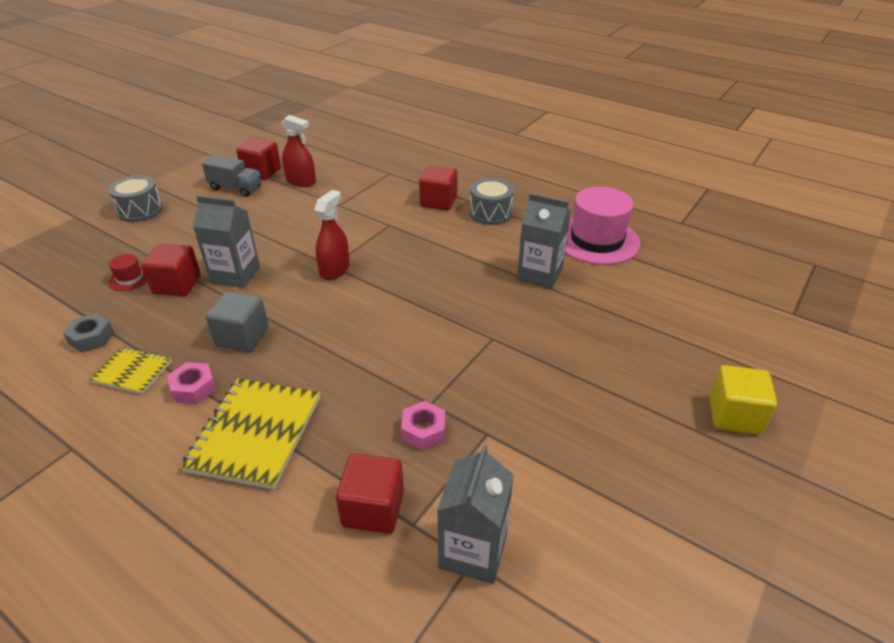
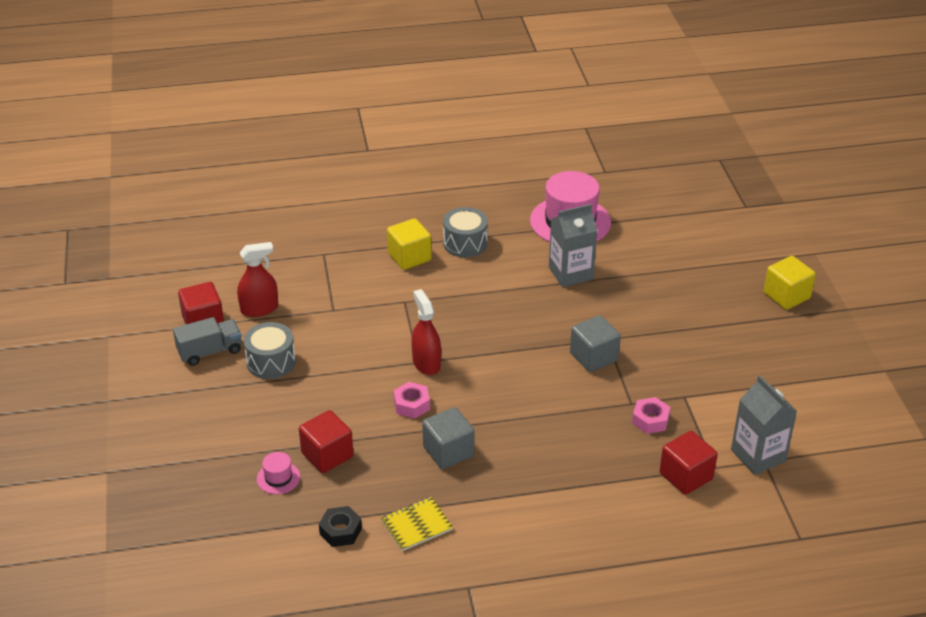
camera: 45 degrees left, 0 degrees up
(91, 338) = (340, 531): grey nut -> black nut
(130, 278) = (278, 478): red hat -> pink hat
(140, 210) = (161, 426): grey drum -> grey drum (271, 362)
(194, 388) = (477, 502): pink nut -> pink nut (411, 405)
(235, 275) = (358, 417): grey carton -> none
(255, 433) = (562, 493): yellow notebook -> none
(438, 201) = (409, 257): red cube -> yellow cube
(459, 345) = (593, 357): none -> grey cube

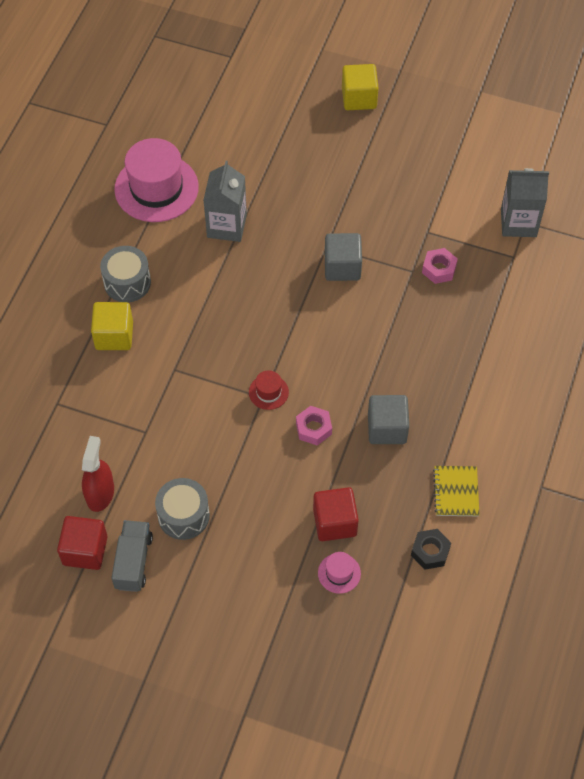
camera: 60 degrees left, 20 degrees up
(426, 363) = (268, 392): red spray bottle -> red hat
(686, 476) = (511, 280): red cube -> none

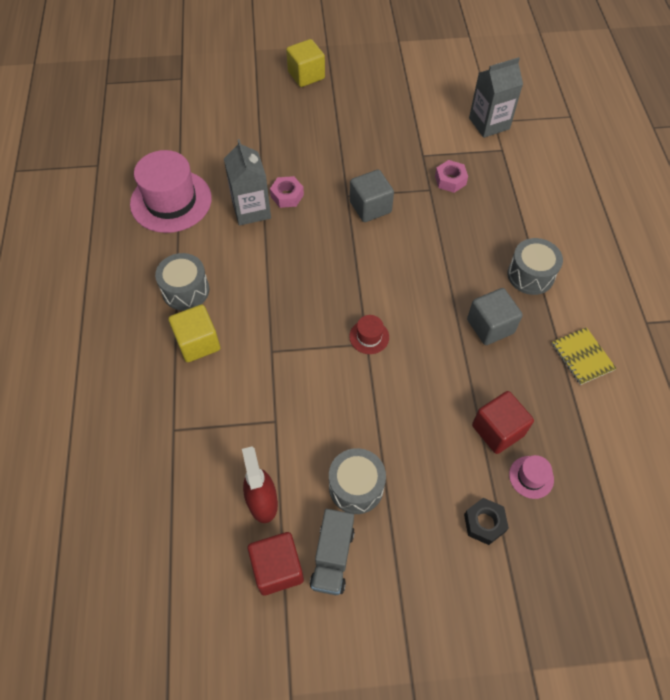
camera: 25 degrees left, 0 degrees up
(133, 562) = (332, 557): grey truck -> grey truck turned 150 degrees counterclockwise
(313, 428) = (428, 352): pink nut -> pink nut (287, 196)
(430, 552) = (596, 420): black nut -> black nut (484, 523)
(457, 396) = (530, 275): none -> grey drum

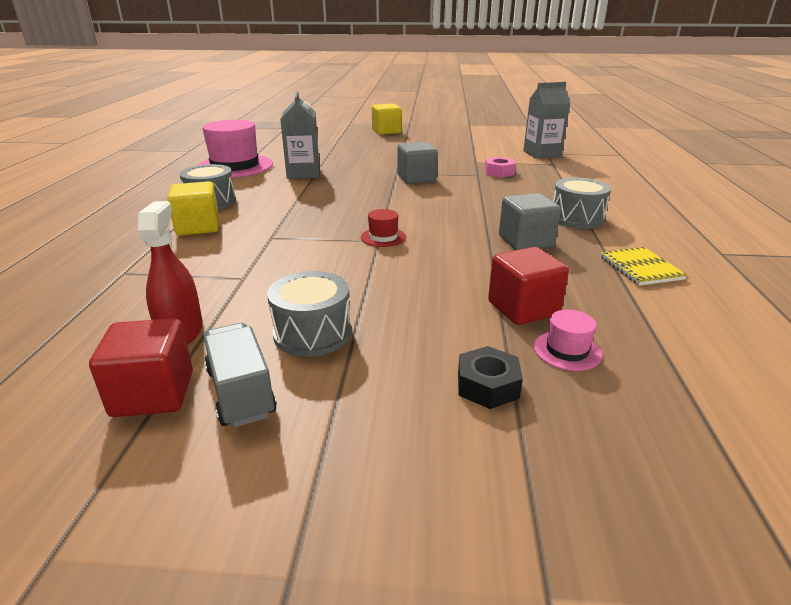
camera: 10 degrees right, 30 degrees down
(287, 196) = (340, 170): pink nut -> none
(332, 557) = (241, 392): grey truck -> grey truck turned 135 degrees clockwise

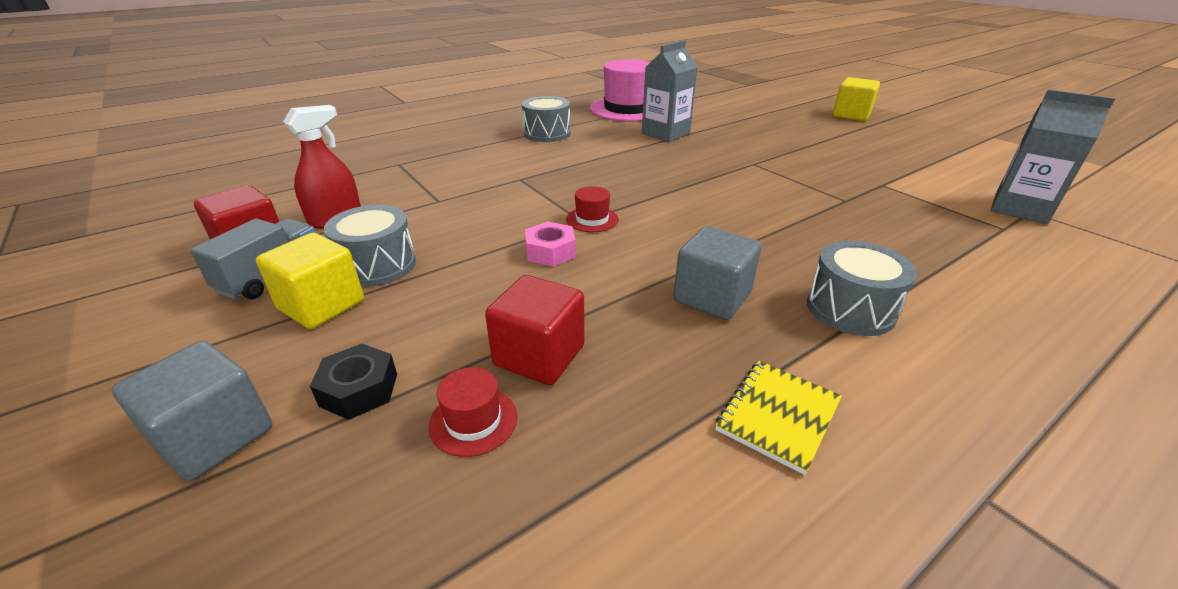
camera: 50 degrees right, 5 degrees up
(198, 227) = (498, 150): yellow cube -> yellow cube (321, 305)
(416, 178) = (760, 177): grey cube -> grey cube (215, 436)
(499, 172) = (883, 208): pink nut -> pink nut (550, 251)
(567, 350) = (473, 421): pink hat -> red hat

